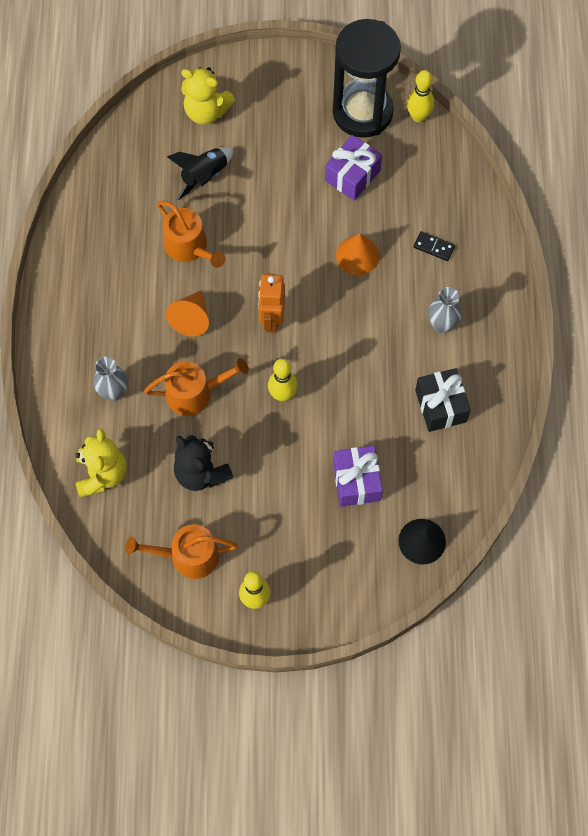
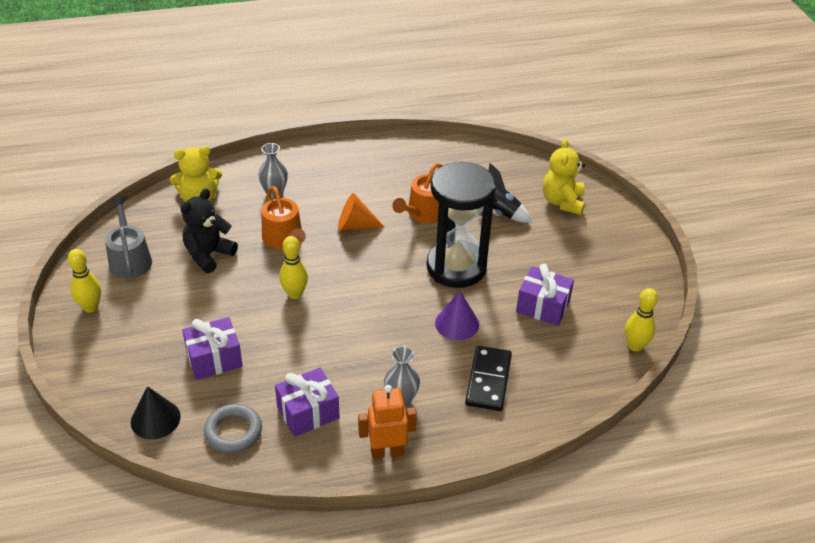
camera: 75 degrees right, 25 degrees down
(188, 556) = (130, 259): orange watering can -> grey watering can
(272, 319) = (369, 275): orange robot -> orange robot (387, 452)
(357, 255) = (457, 323): orange cone -> purple cone
(362, 112) = (617, 303): black hourglass -> black hourglass (456, 267)
(434, 247) = (488, 380): black domino -> black domino, size x1.83
(441, 406) = (308, 412): black gift -> purple gift
(450, 473) = (233, 431): none -> grey ring

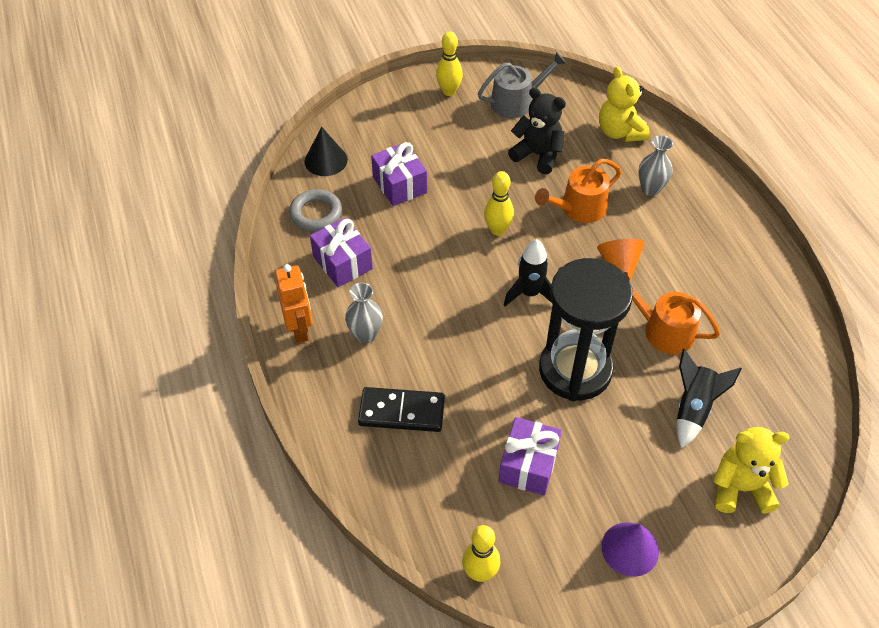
camera: 85 degrees right, 10 degrees up
(373, 283) = (529, 293): none -> black rocket
(457, 323) = (482, 376): purple cone -> purple cone (630, 549)

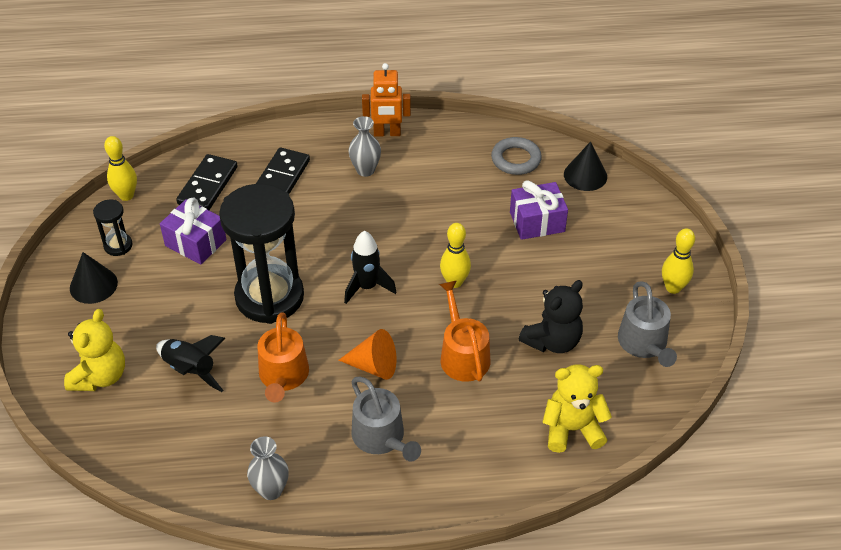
camera: 105 degrees right, 5 degrees down
(342, 263) = (450, 168): purple gift -> none
(435, 485) = (208, 185): none -> black domino
(562, 547) = (118, 245): none -> black hourglass
(630, 549) = (93, 285): purple cone -> black cone
(650, 189) = (472, 429): grey vase -> grey vase (271, 490)
(663, 330) = (283, 376): orange watering can -> orange watering can turned 135 degrees clockwise
(689, 244) = (381, 437): none -> grey watering can

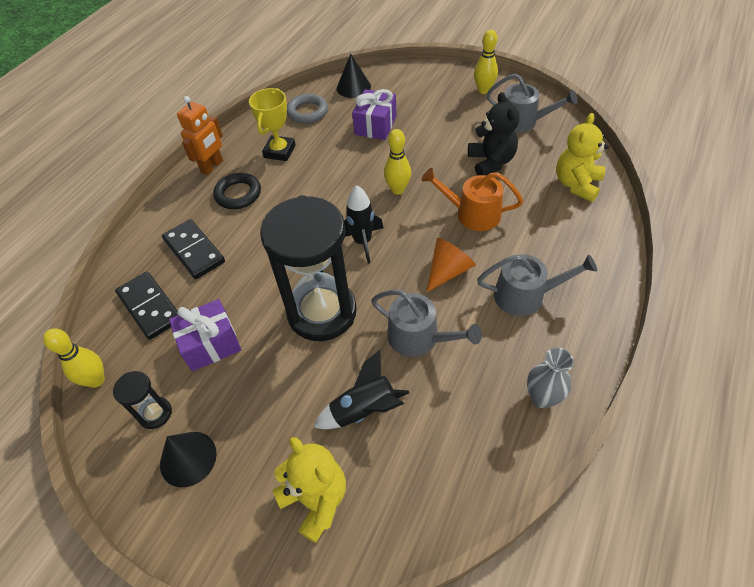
camera: 55 degrees left, 5 degrees up
(283, 376) = (419, 338): orange watering can -> grey watering can
(365, 170) = (238, 194): grey vase -> black ring
(442, 168) = (279, 151): none -> yellow trophy

